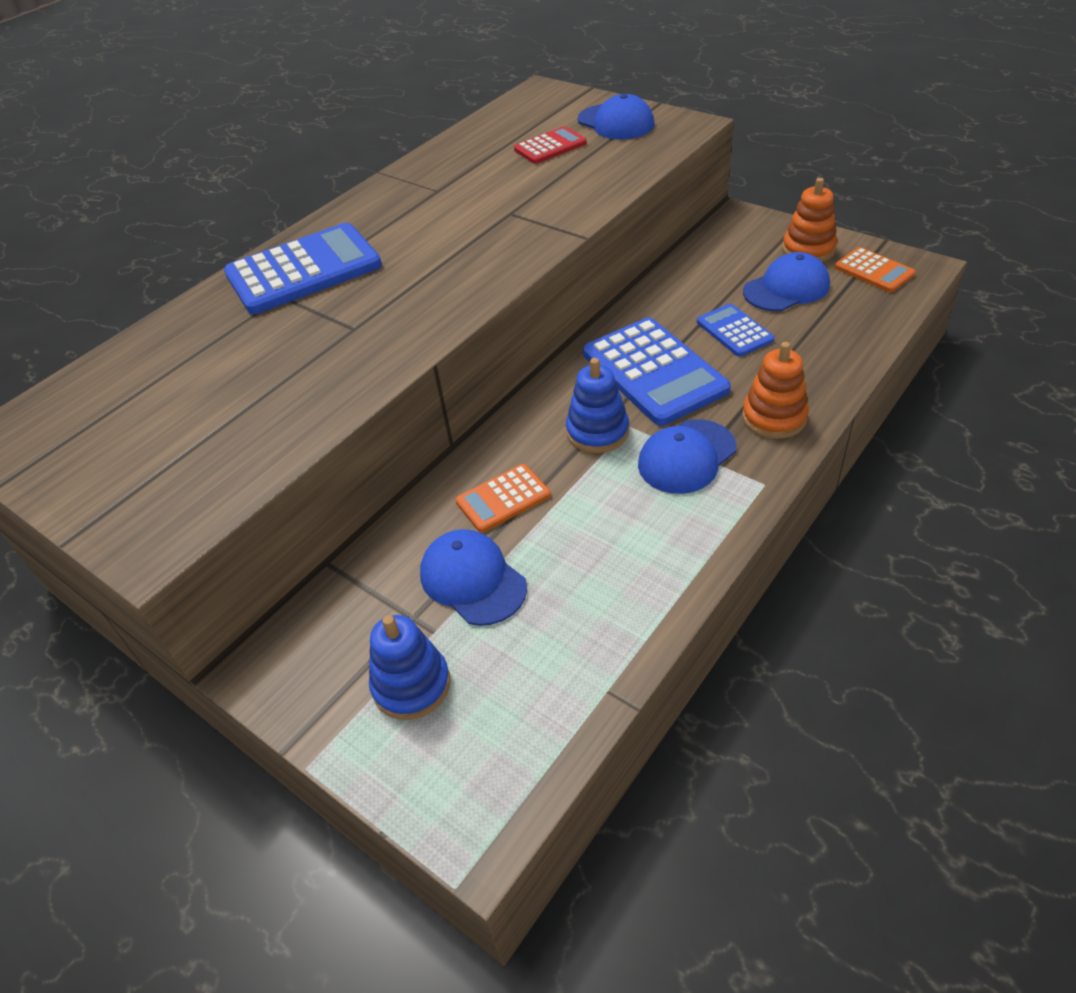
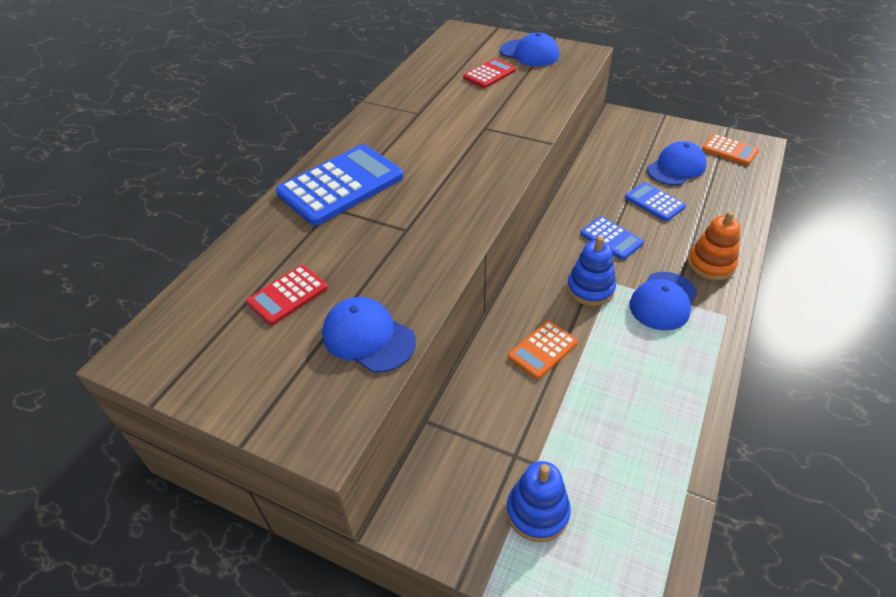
camera: 15 degrees left, 0 degrees up
(185, 390) = (287, 295): none -> red calculator
(472, 580) = (547, 418): blue cap -> blue cap (368, 337)
(654, 372) = (611, 238): blue calculator -> blue calculator, size x0.53
(808, 249) = (678, 138): orange stacking toy -> none

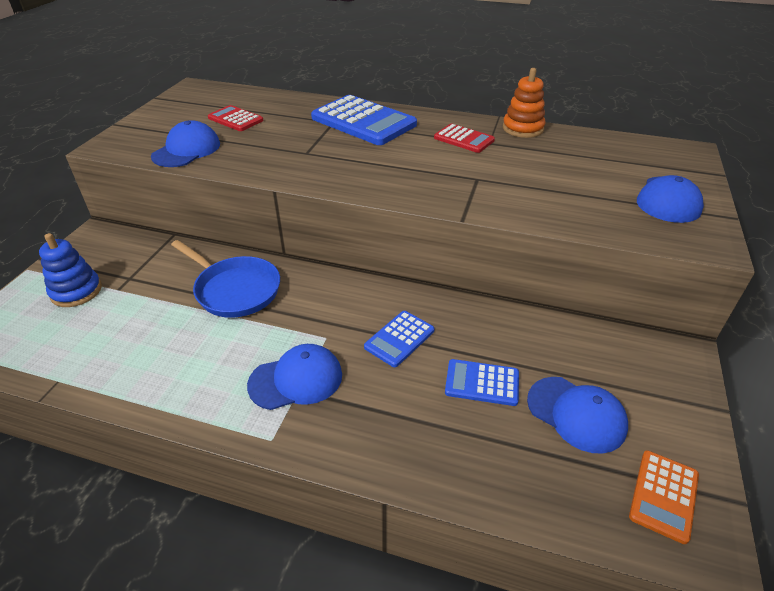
camera: 80 degrees right, 5 degrees down
(489, 74) = (594, 175): red calculator -> red calculator (464, 139)
(542, 350) = (235, 290): orange calculator -> blue pan
(590, 289) = (314, 321): blue stacking toy -> none
(654, 202) = (482, 383): blue calculator -> blue calculator turned 120 degrees counterclockwise
(663, 301) = (296, 380): blue cap -> blue cap turned 135 degrees clockwise
(711, 264) = (363, 433): orange stacking toy -> orange stacking toy (523, 128)

